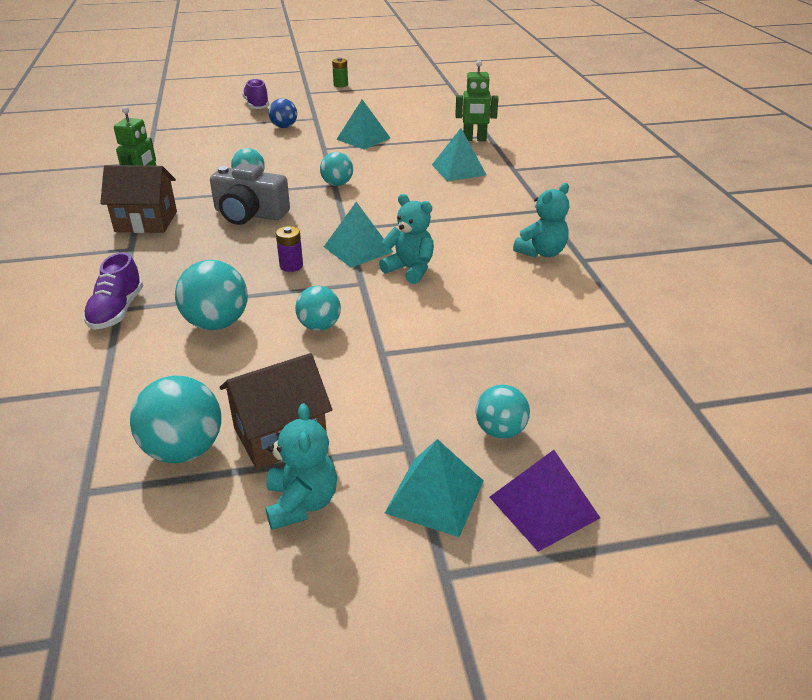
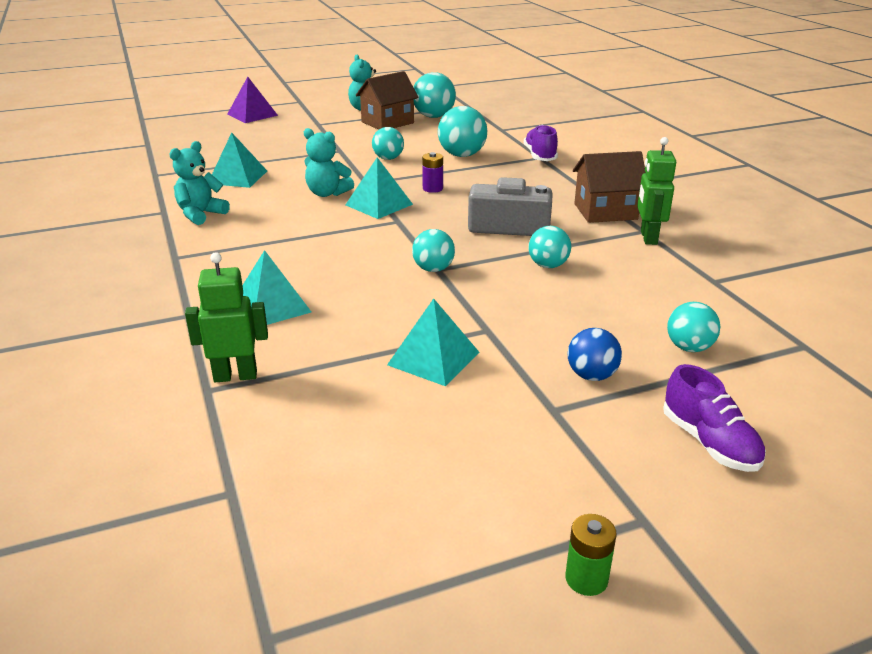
camera: 170 degrees right, 5 degrees down
(435, 496) = (304, 114): turquoise pyramid -> turquoise pyramid (237, 177)
(500, 431) = (267, 130): turquoise ball -> turquoise ball (689, 347)

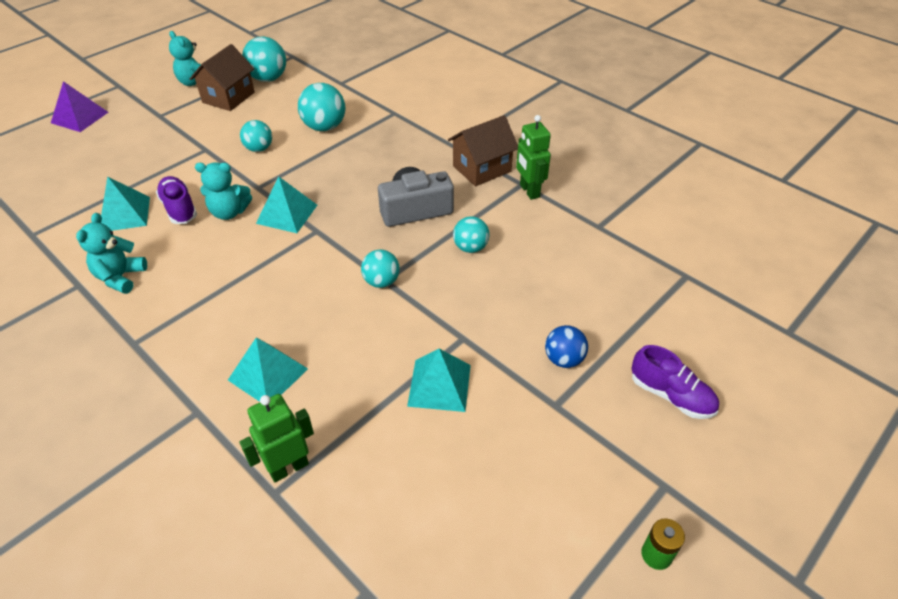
camera: 25 degrees left, 15 degrees up
(432, 188) = (323, 179): purple battery -> none
(540, 156) = (393, 111): purple shoe -> purple shoe (179, 209)
(689, 347) = (615, 305): turquoise ball -> none

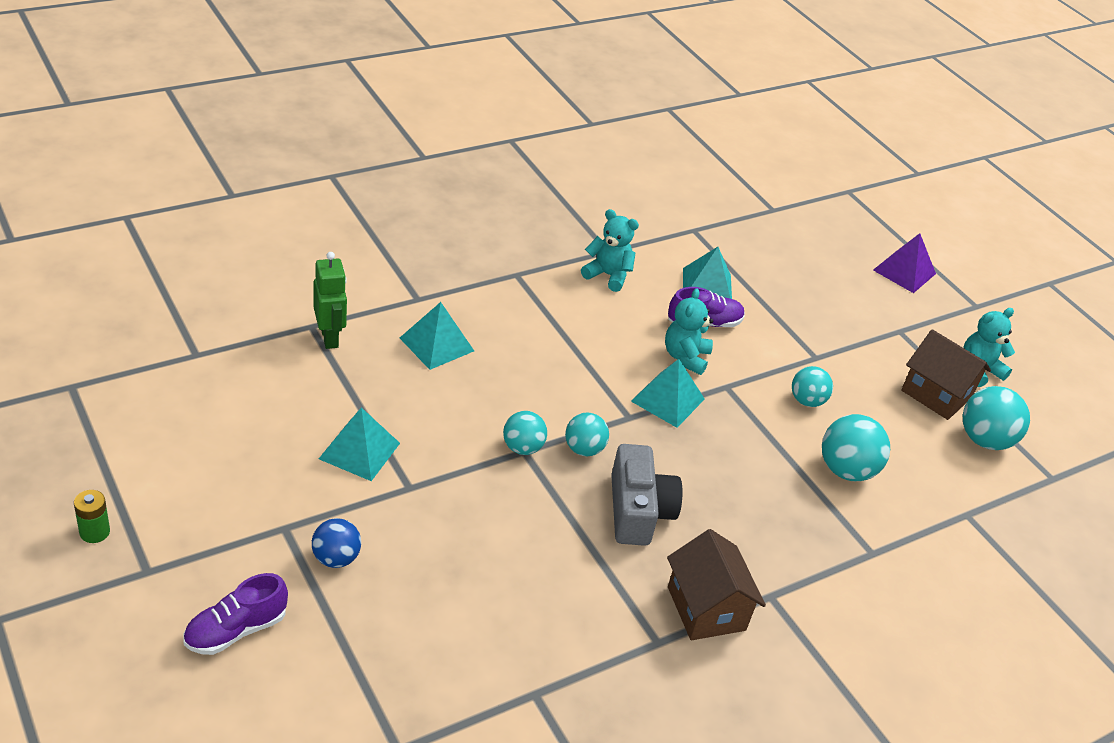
camera: 100 degrees right, 5 degrees down
(470, 248) = (546, 540): turquoise ball -> turquoise ball (584, 449)
(529, 191) = (638, 644): green robot -> none

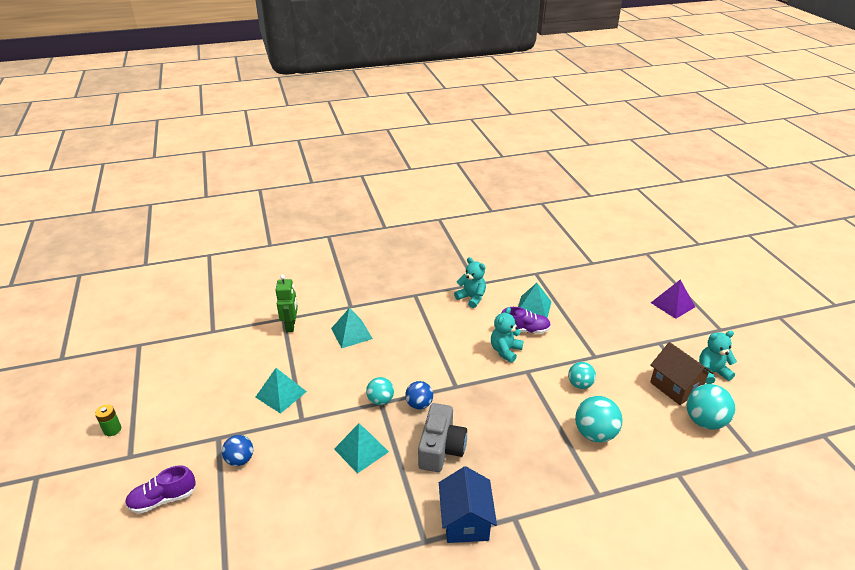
camera: 20 degrees right, 5 degrees down
(584, 449) = (419, 404): turquoise ball -> blue ball
(668, 400) = (485, 377): turquoise pyramid -> turquoise pyramid (361, 450)
(706, 608) = (465, 521): brown house -> blue house

